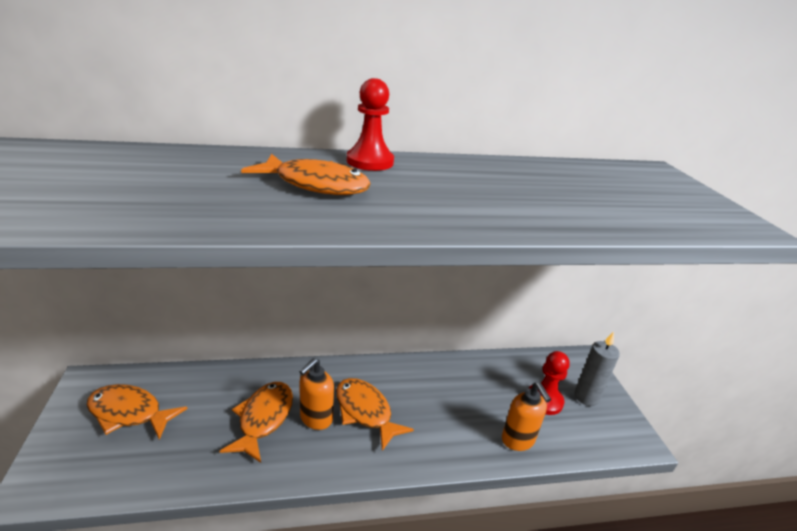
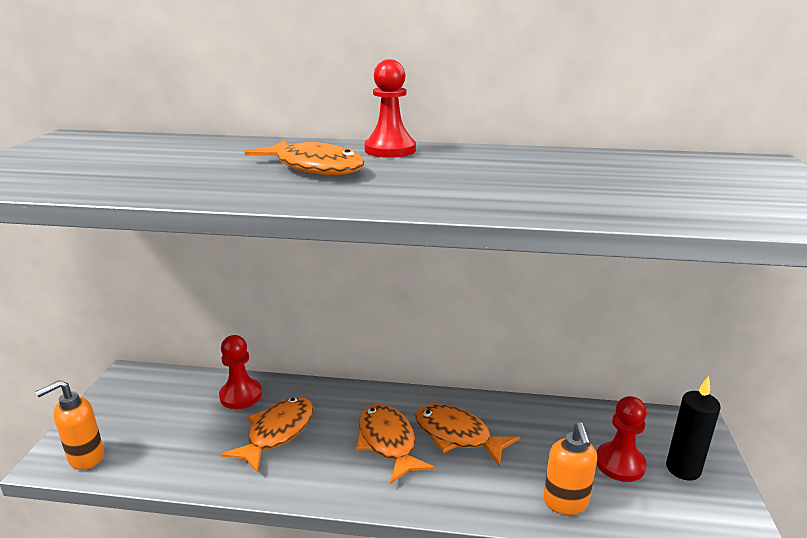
camera: 20 degrees right, 5 degrees down
(129, 413) = (153, 408): orange fish -> orange fish (457, 435)
(215, 387) = (241, 395): none -> red pawn
(316, 419) = (331, 441): orange soap dispenser -> orange soap dispenser (86, 458)
(586, 397) = (683, 469): grey candle -> black candle

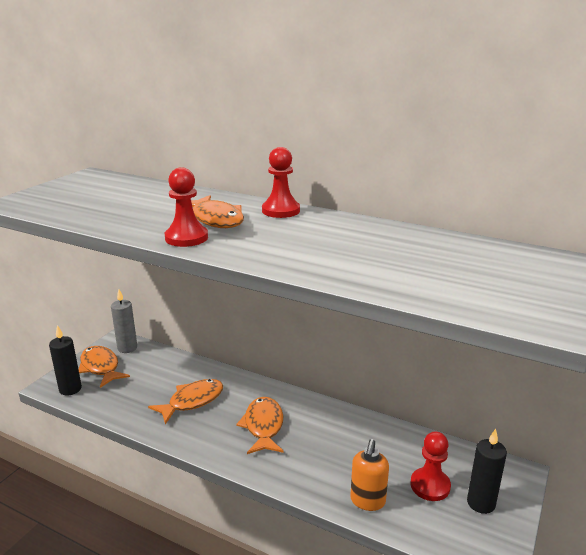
camera: 20 degrees right, 0 degrees up
(86, 458) = (70, 389): orange soap dispenser -> black candle
(148, 382) = (127, 348): none -> grey candle
(241, 395) = (181, 370): red pawn -> red pawn (186, 238)
(457, 435) = (316, 434): orange fish -> orange fish (101, 367)

